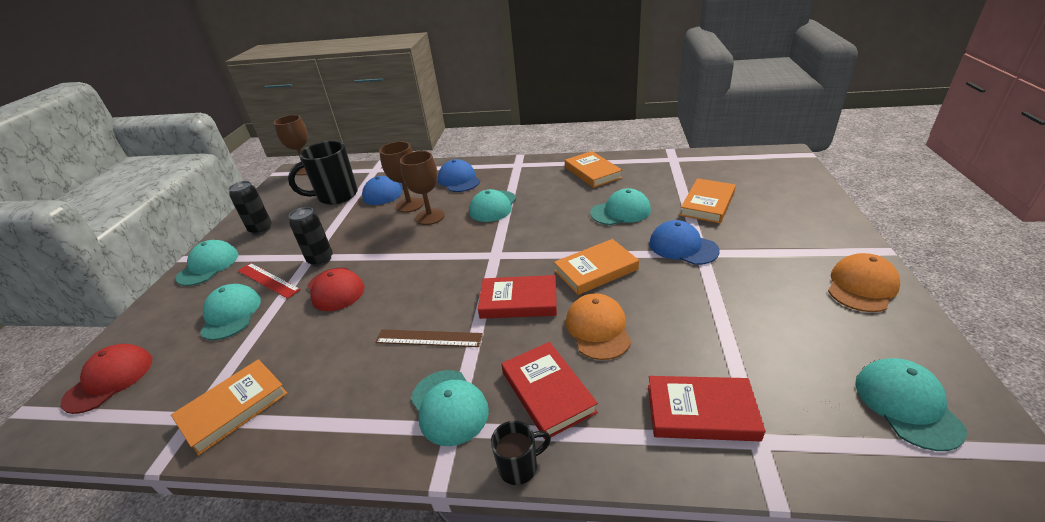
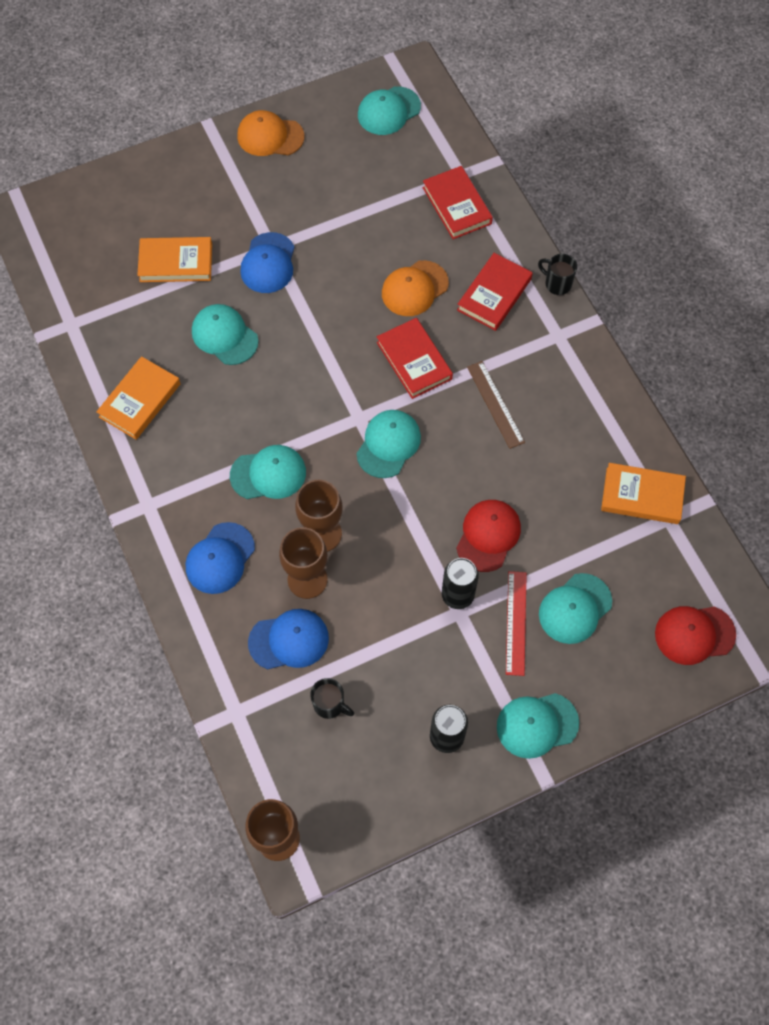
camera: 125 degrees left, 30 degrees up
(336, 196) = (330, 704): black mug -> black mug, size x0.49
(449, 406) = (544, 348): turquoise cap -> turquoise cap (388, 444)
(596, 270) = (339, 319): orange book -> none

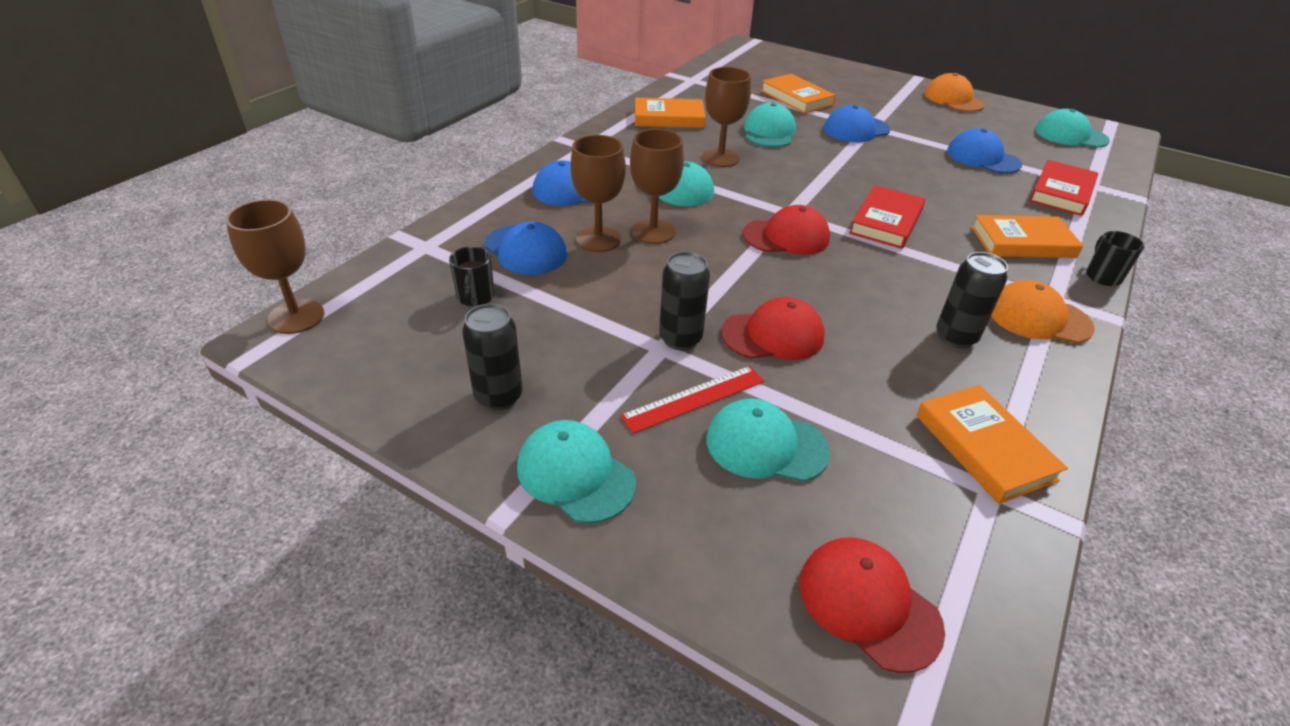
camera: 55 degrees right, 25 degrees down
(243, 408) = (720, 158): none -> brown goblet
(376, 210) = (983, 158): none -> blue cap
(388, 444) = (786, 236): turquoise cap -> red cap
(414, 288) = (951, 198): orange cap -> orange cap (1038, 318)
(494, 294) = (1022, 242): red book -> orange book
(495, 404) = (919, 284): brown ruler -> none
(555, 429) = (955, 337): none -> black can

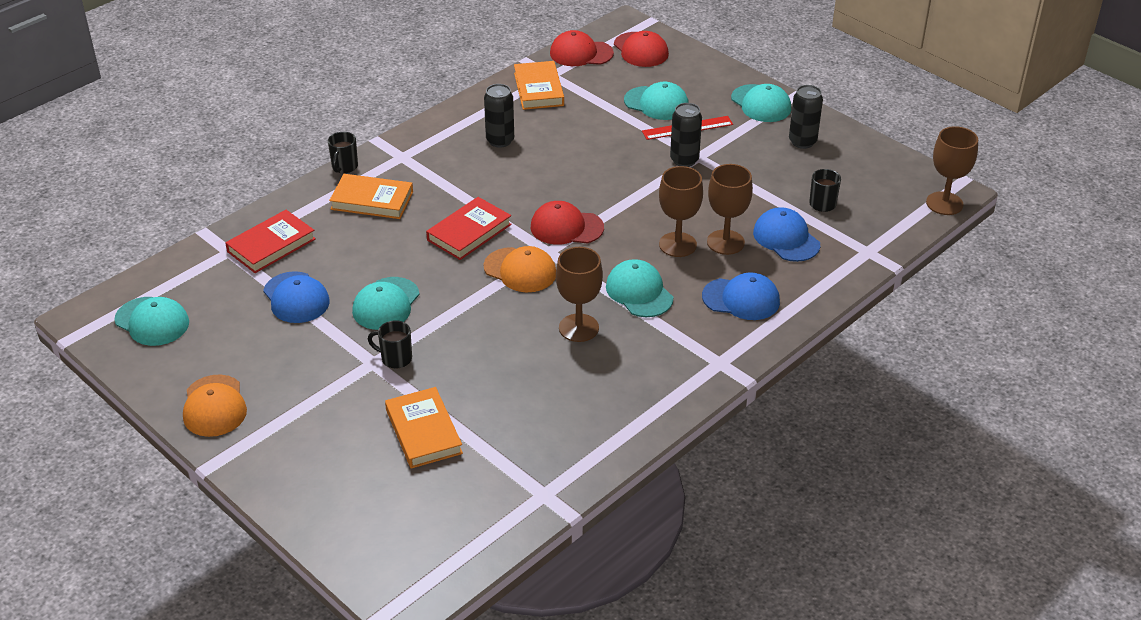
camera: 165 degrees left, 0 degrees up
(669, 118) = (610, 405): orange book -> none
(769, 132) = (501, 365): turquoise cap -> turquoise cap (386, 304)
(773, 335) = (621, 155): red cap -> red cap (581, 53)
(856, 129) = (395, 358): blue cap -> black mug
(1038, 318) = (430, 145): orange cap -> orange cap (520, 270)

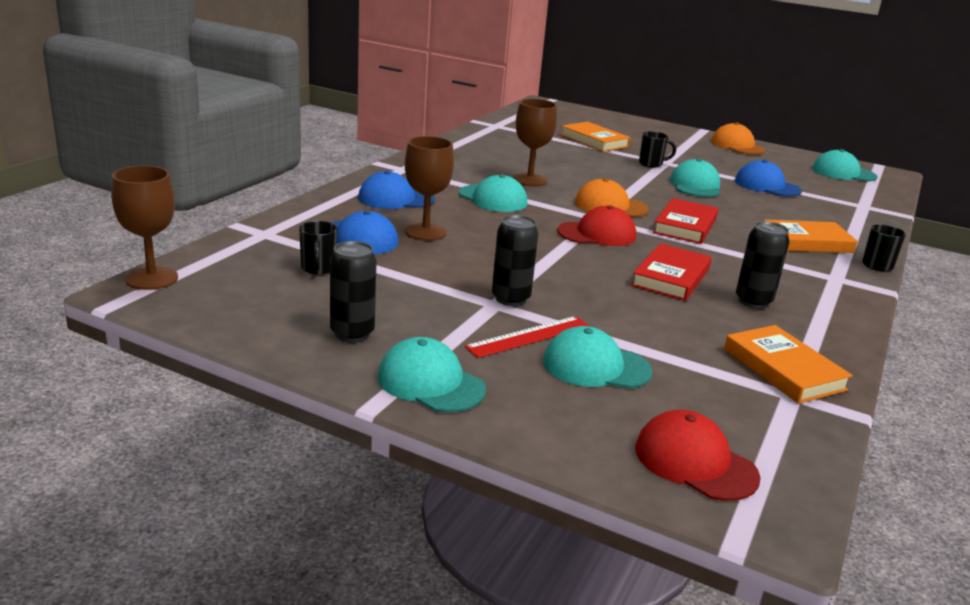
camera: 160 degrees right, 15 degrees down
(271, 245) = (838, 210): red book -> red book (671, 277)
(581, 53) = (789, 440): red cap -> none
(677, 245) = (475, 228): brown goblet -> none

